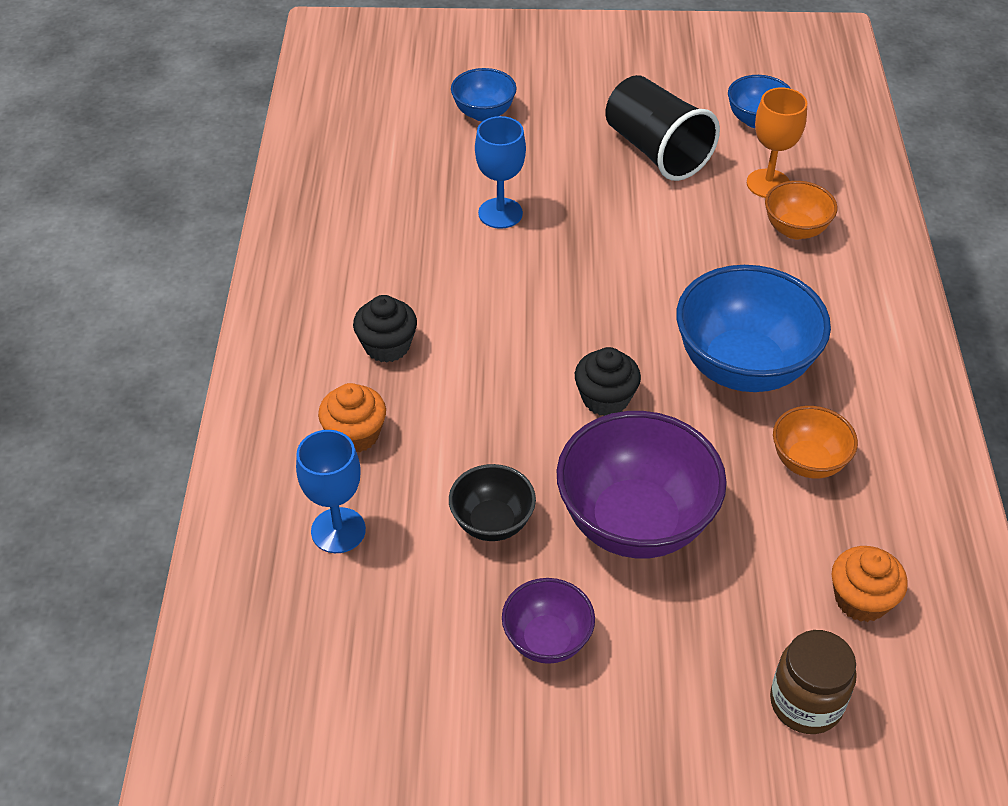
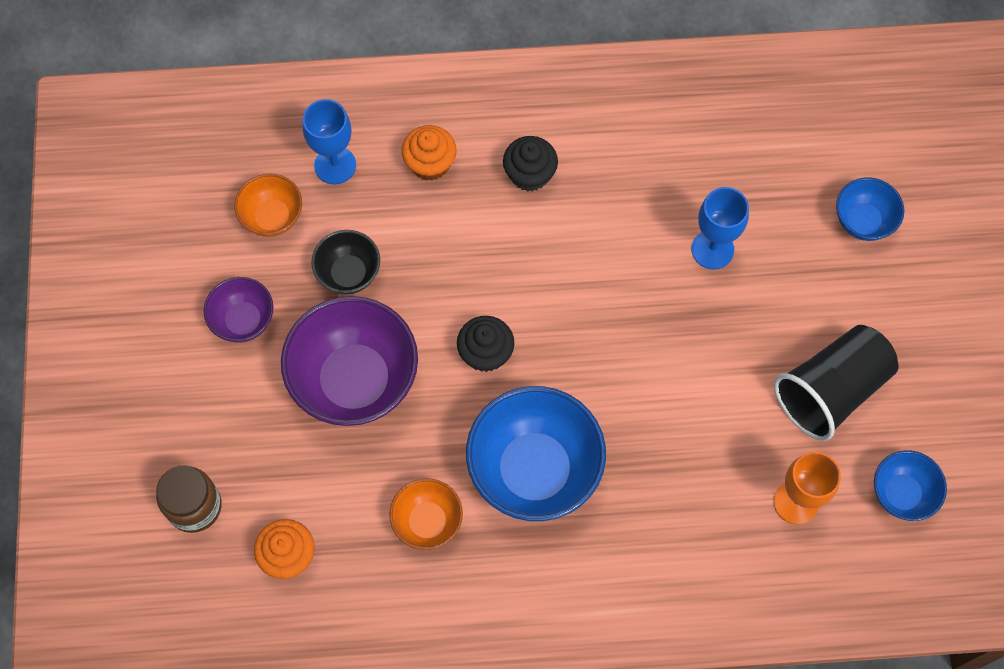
camera: 85 degrees right, 20 degrees up
(795, 229) = (728, 526): orange bowl -> orange bowl (272, 217)

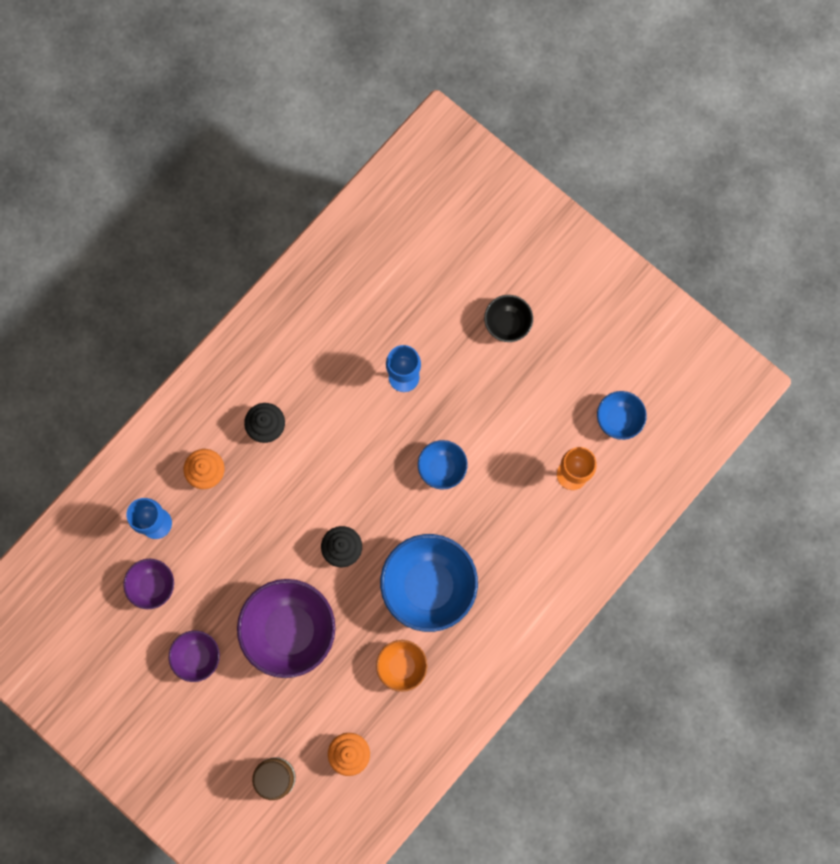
camera: 45 degrees left, 10 degrees up
(272, 217) = (153, 585): orange bowl -> purple bowl
(348, 273) = (226, 576): black bowl -> black bowl (507, 324)
(831, 390) = (535, 397): black cup -> none
(863, 221) = (466, 286): blue bowl -> blue bowl (442, 468)

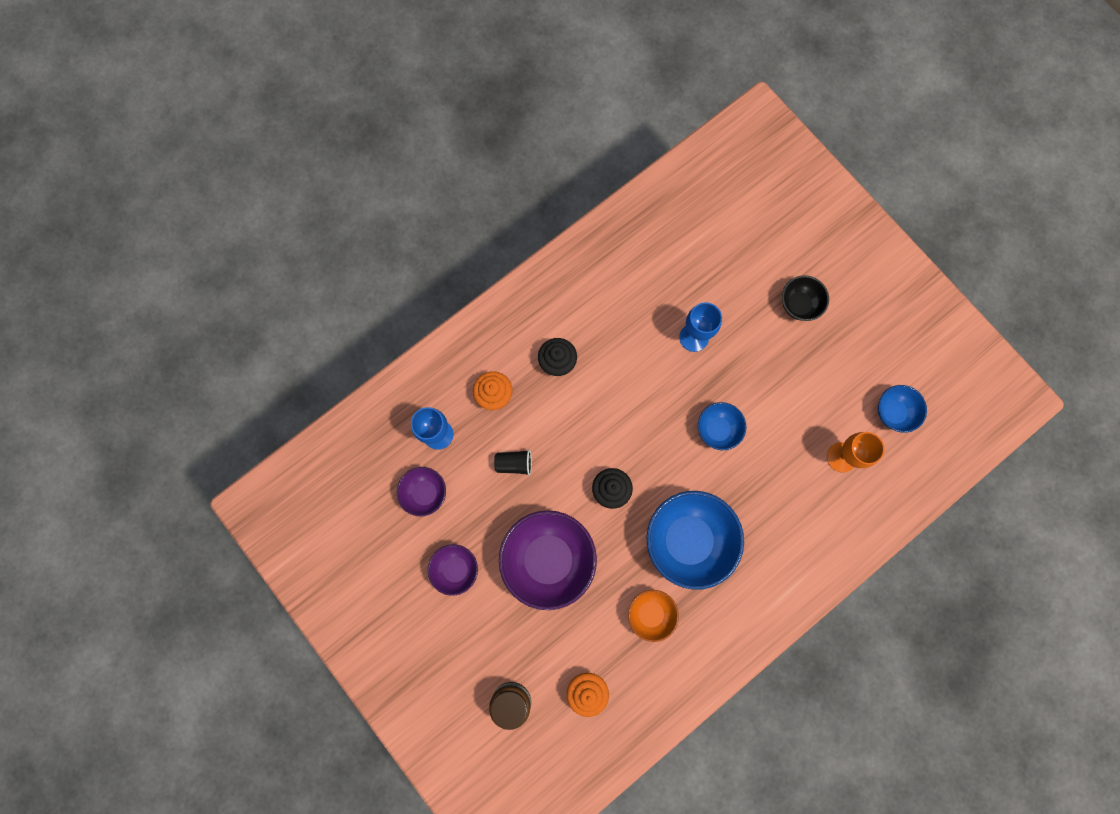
camera: 10 degrees right, 0 degrees up
(239, 539) = (514, 463): none -> black cup

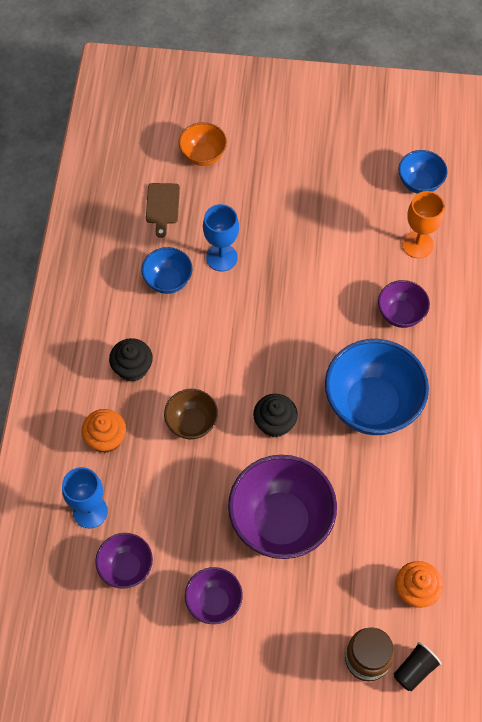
camera: 45 degrees left, 15 degrees down
(514, 463) = (177, 475): black cup -> black cup (414, 670)
(558, 437) = (192, 423): none -> brown bowl
(650, 614) = (401, 484): orange bowl -> orange bowl (203, 155)
(691, 261) = (162, 206): none -> brown cutting board
(717, 429) = (308, 306): blue bowl -> blue bowl (168, 281)
(775, 496) = (400, 314): none -> purple bowl
(799, 304) = (275, 169): black bowl -> none

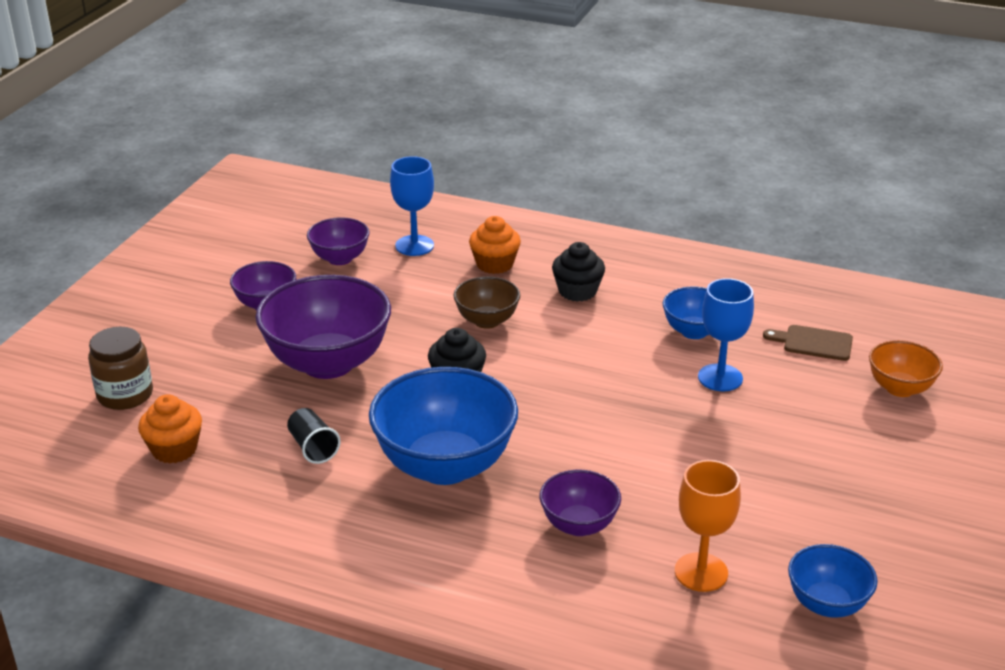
camera: 105 degrees right, 30 degrees down
(414, 670) = (84, 427): black cup -> black cup (313, 447)

